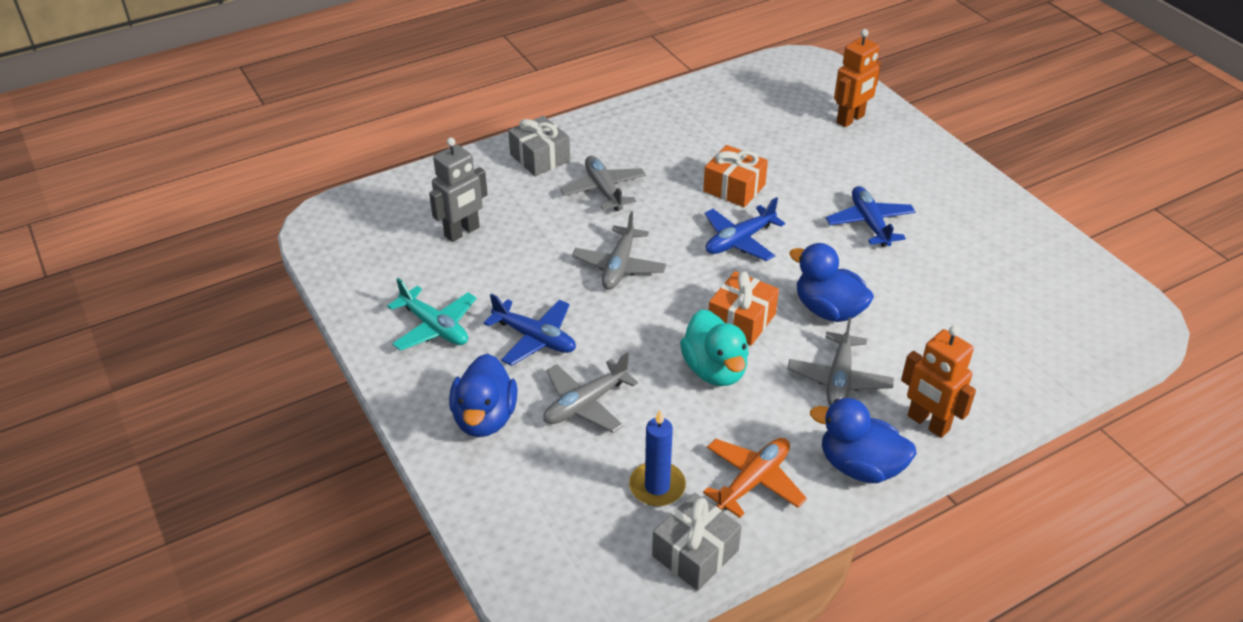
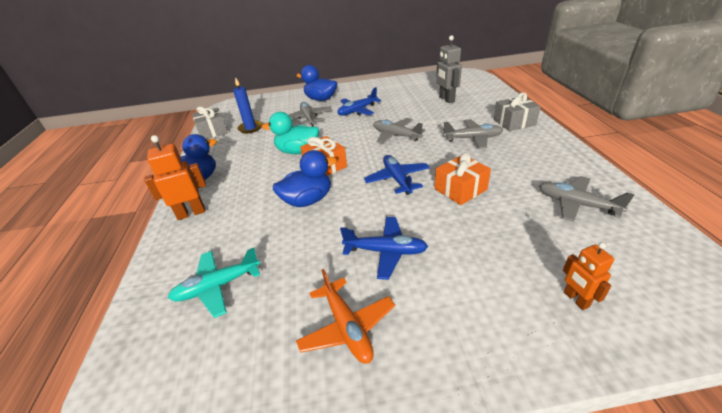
camera: 115 degrees right, 5 degrees down
(434, 327) = (380, 92): turquoise plane -> turquoise plane (217, 286)
(753, 481) = (226, 150): orange plane -> orange plane (347, 327)
(839, 379) = (253, 189): grey plane -> grey plane (576, 204)
(850, 119) = (576, 299): orange robot -> orange robot, size x0.63

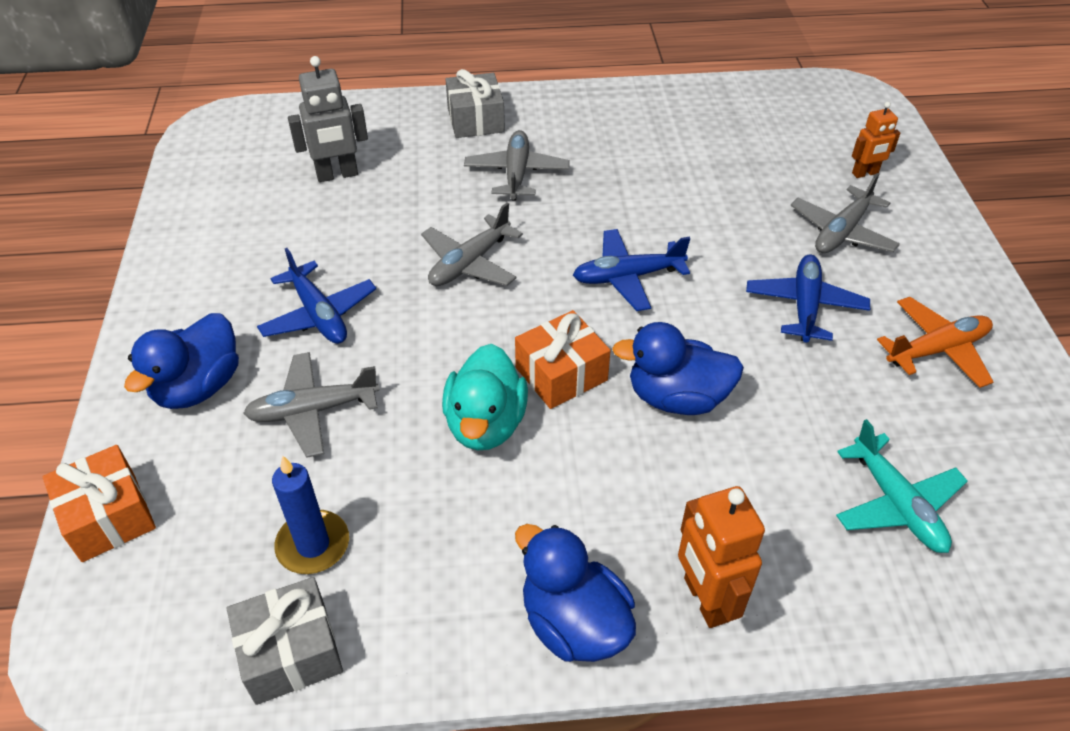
camera: 90 degrees left, 10 degrees up
(308, 200) = (676, 398): blue duck -> blue duck turned 60 degrees counterclockwise
(460, 189) = (665, 214): orange gift -> orange gift (108, 516)
(576, 204) = (709, 127): grey plane -> grey plane (841, 232)

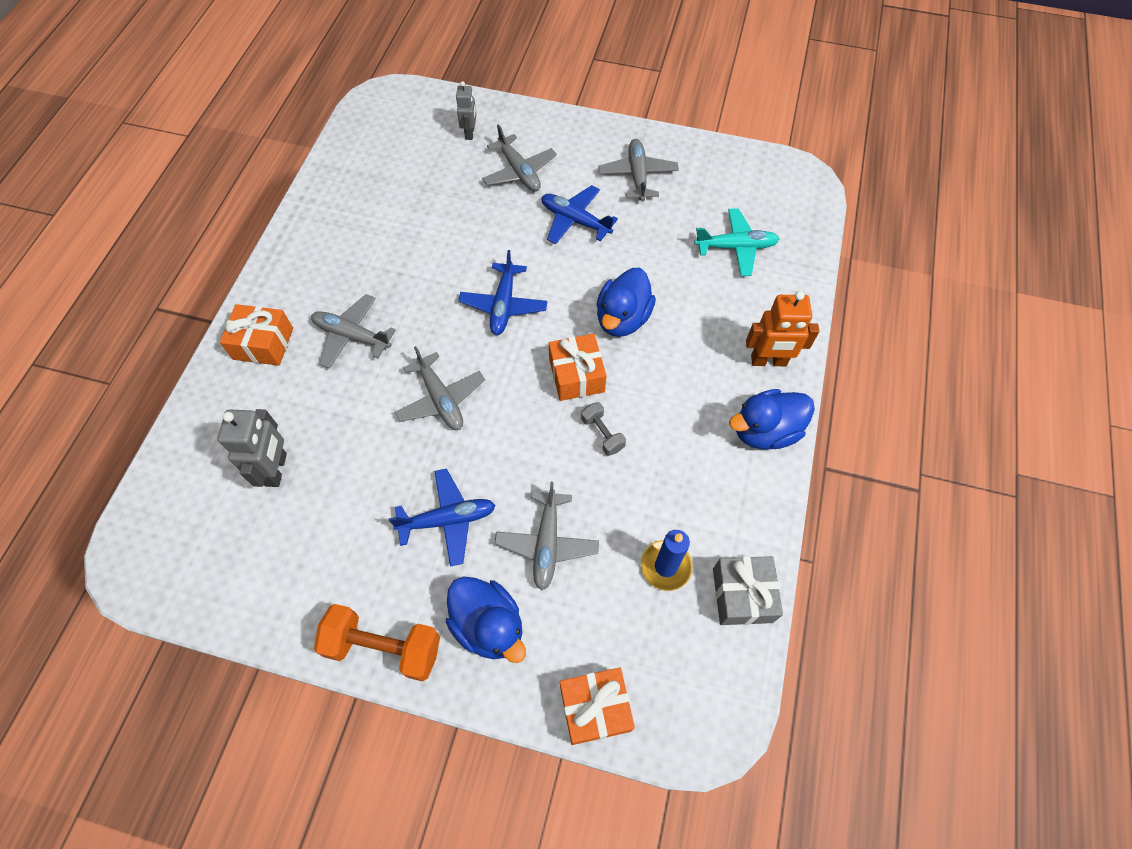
camera: 70 degrees left, 15 degrees up
(160, 310) = (384, 647): none -> orange dumbbell
(475, 120) = (263, 344): grey gift -> orange gift
(485, 424) = (602, 434): turquoise duck -> grey dumbbell
(865, 173) = (470, 133): orange robot -> grey robot
(937, 350) = (638, 175): orange plane -> grey plane

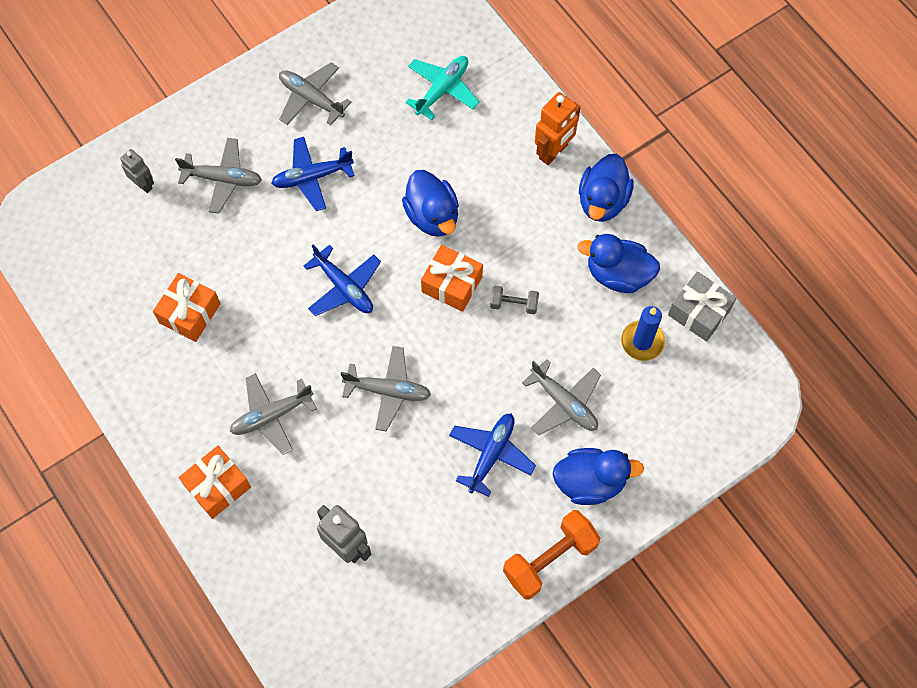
camera: 50 degrees left, 5 degrees up
(595, 708) = (696, 457): orange gift -> orange gift (190, 313)
(710, 495) = (618, 274): none -> blue duck

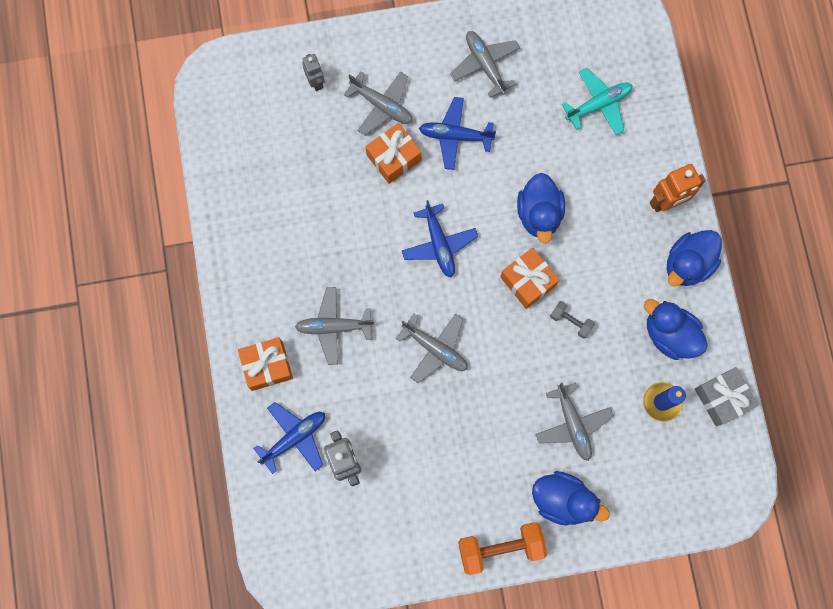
camera: 25 degrees right, 10 degrees up
(190, 313) = (306, 211): orange gift -> orange gift (394, 158)
(491, 454) = (493, 440): blue plane -> blue plane (294, 438)

